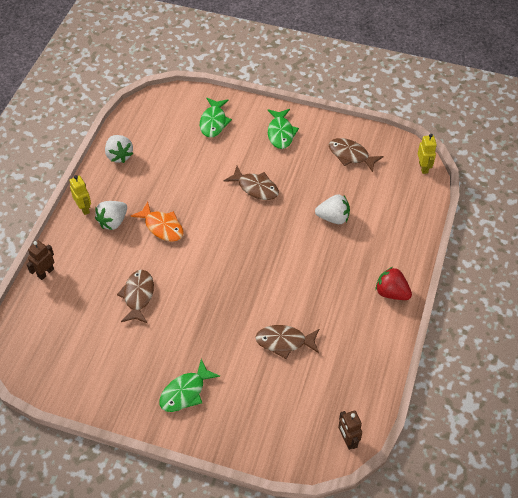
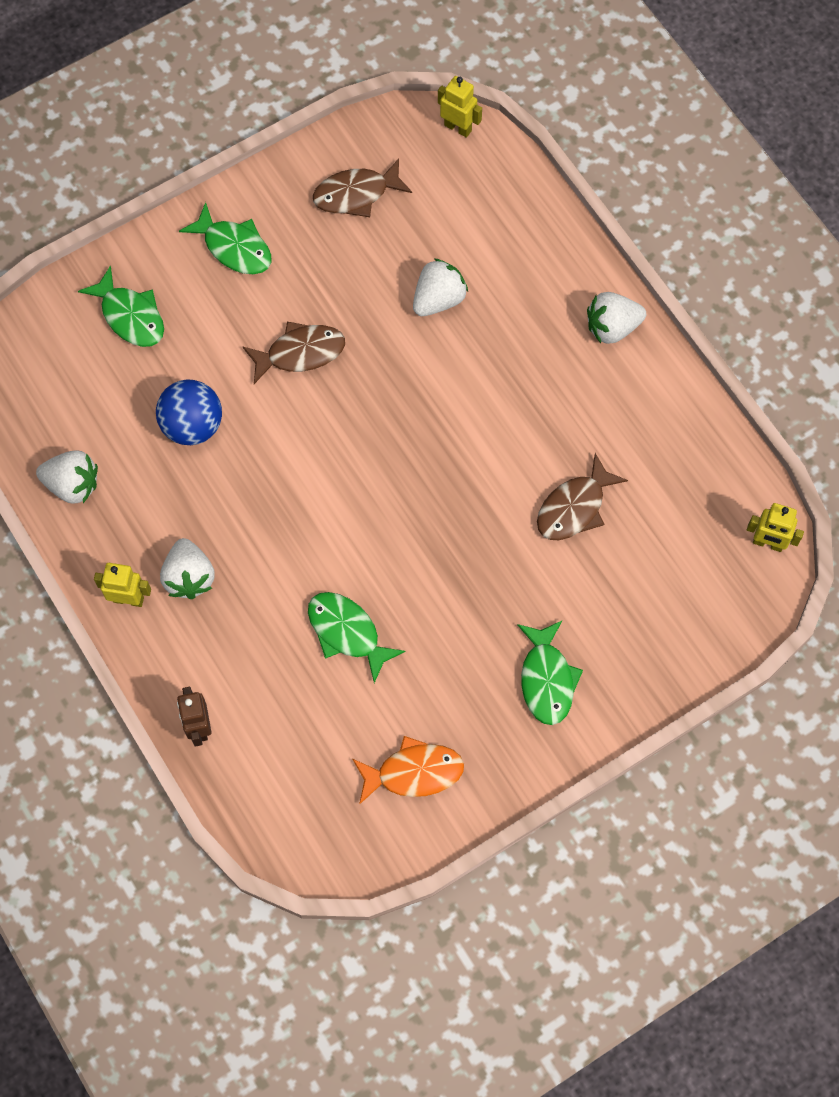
camera: 50 degrees left, 15 degrees up
(138, 296) = (347, 632): brown fish -> green fish
(162, 227) = (257, 520): orange fish -> orange fish (414, 772)
(184, 175) = (192, 425): none -> blue ball
(347, 440) = (768, 543): brown robot -> yellow robot
(391, 293) = (612, 327): red strawberry -> white strawberry

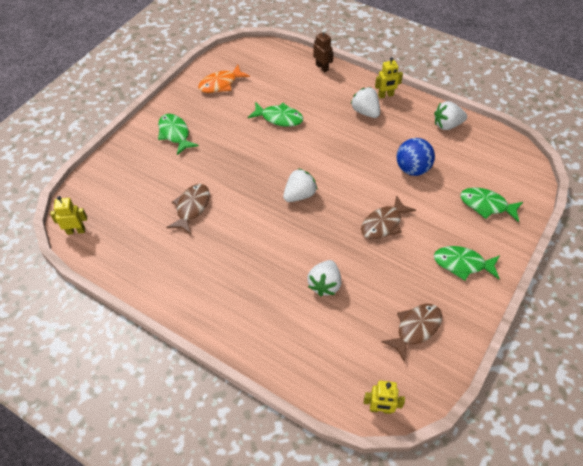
camera: 155 degrees right, 15 degrees down
(612, 327) = (209, 312): white strawberry -> white strawberry (299, 195)

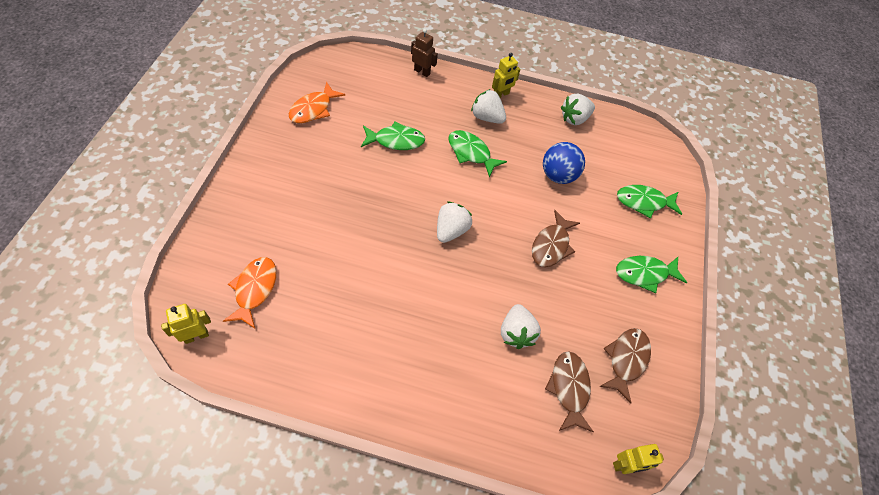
camera: 25 degrees left, 5 degrees up
(128, 208) = (254, 289): none -> orange fish
(175, 134) = (280, 182): green fish -> green fish (471, 153)
(192, 208) = (333, 273): brown fish -> brown fish (569, 388)

